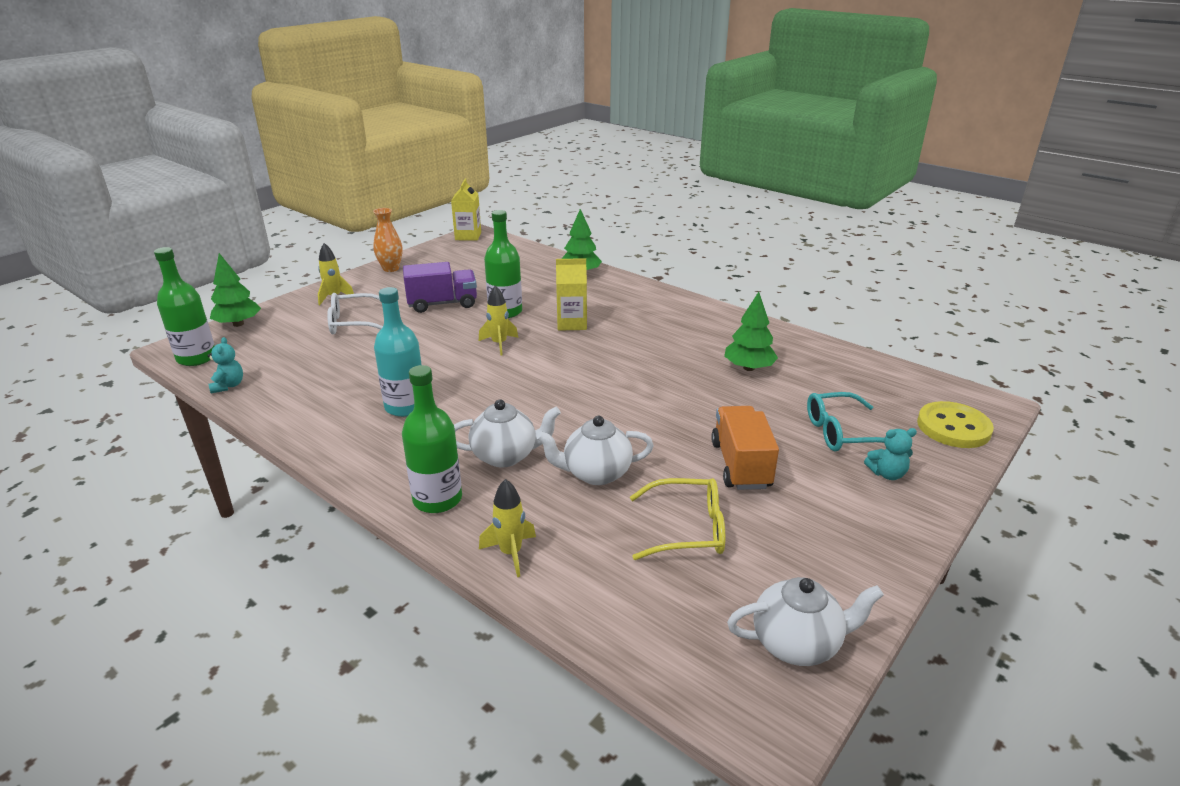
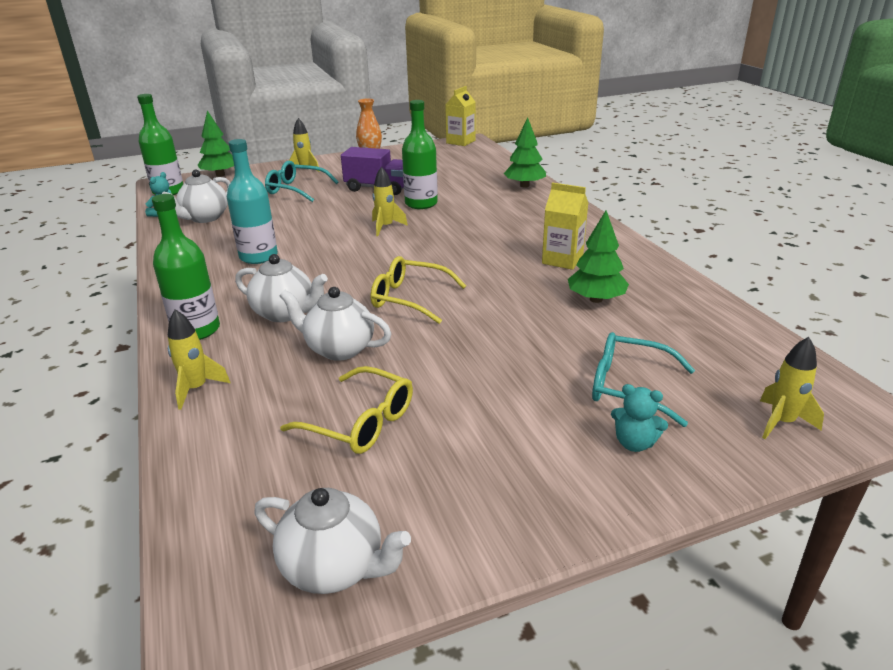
camera: 30 degrees right, 0 degrees up
(286, 379) = (204, 218): none -> white teapot
(354, 323) = (296, 189): white glasses -> turquoise glasses
(571, 323) = (467, 224): yellow carton -> yellow carton (562, 260)
(602, 409) = (409, 298): none -> yellow glasses
(740, 465) = (480, 383): orange truck -> none
(953, 427) = (781, 422): yellow button -> yellow rocket

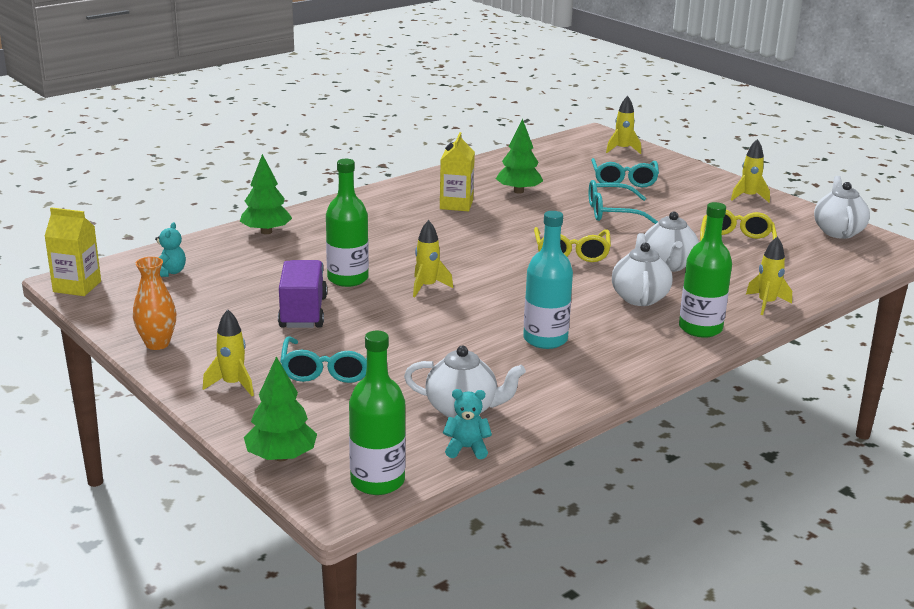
camera: 110 degrees left, 5 degrees down
(509, 348) = (612, 212): none -> turquoise glasses
(530, 506) = (748, 197): none -> yellow rocket
(634, 443) = (675, 178): turquoise teddy bear -> turquoise teddy bear (169, 272)

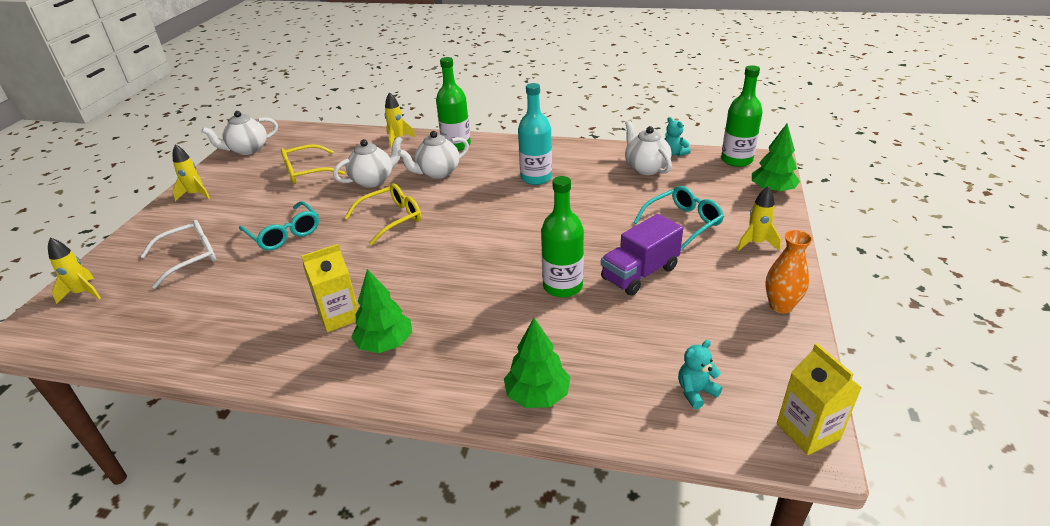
camera: 125 degrees left, 10 degrees up
(427, 287) = (526, 246): yellow rocket -> none
(518, 191) = (268, 298): green tree -> green tree (385, 343)
(624, 180) = (190, 258): turquoise glasses -> white glasses

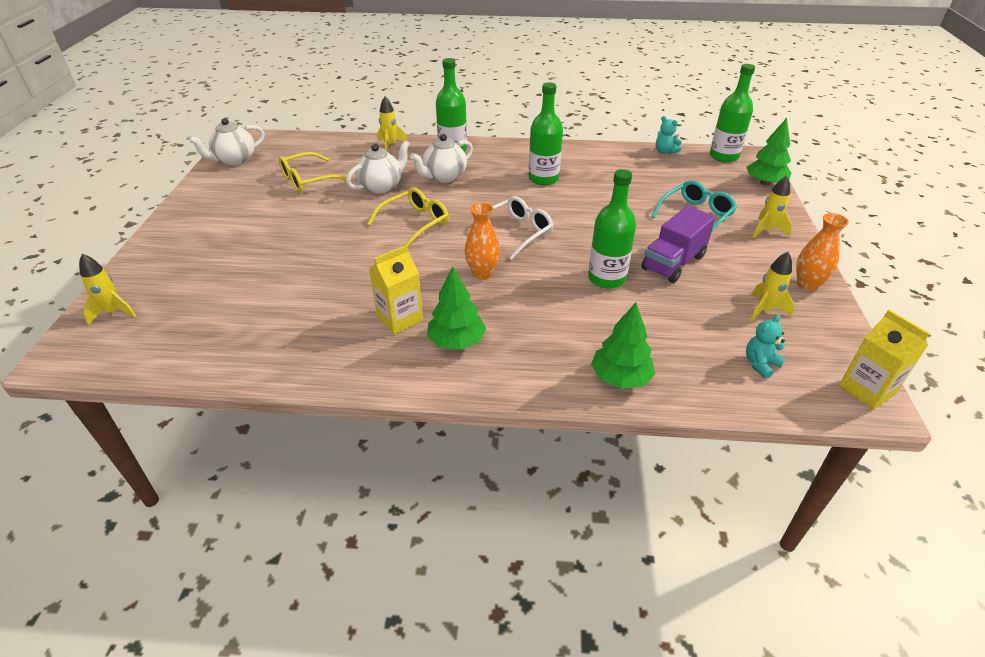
camera: 10 degrees left, 5 degrees up
(190, 258) = (218, 271): white glasses -> white glasses (517, 232)
(195, 194) = (196, 207): yellow rocket -> yellow rocket (765, 310)
(284, 234) = (310, 242): turquoise glasses -> none
(437, 274) = (482, 273): none -> orange vase
(536, 178) = (543, 178): turquoise bottle -> green bottle
(646, 168) = (644, 166): white teapot -> none

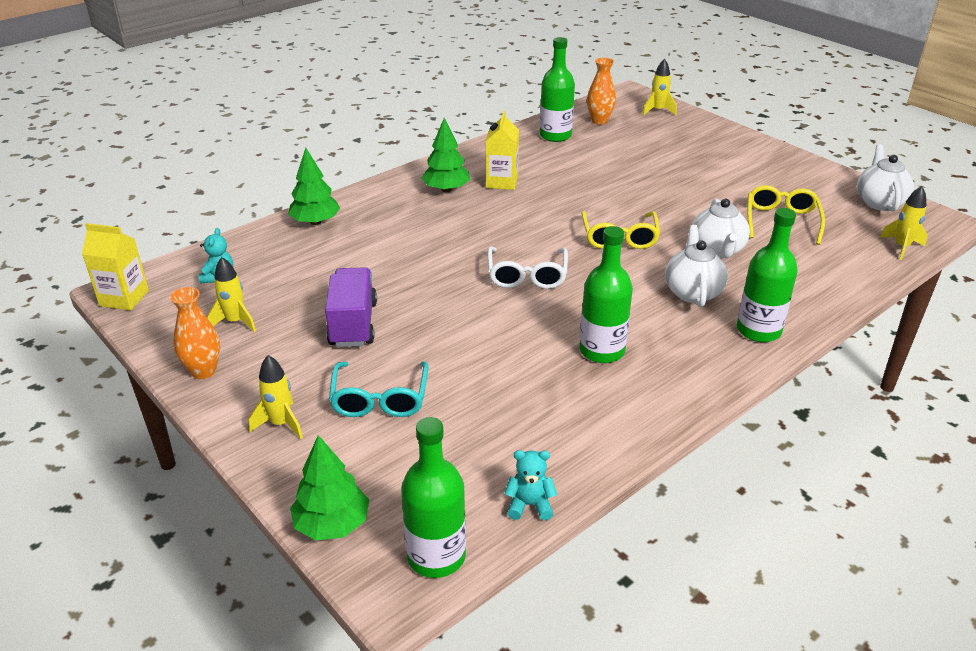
camera: 135 degrees right, 5 degrees down
(390, 145) = (821, 296): yellow rocket -> yellow rocket (901, 247)
(482, 273) = (498, 231): orange vase -> orange vase (599, 121)
(606, 278) = (397, 278): green bottle -> green bottle (555, 135)

